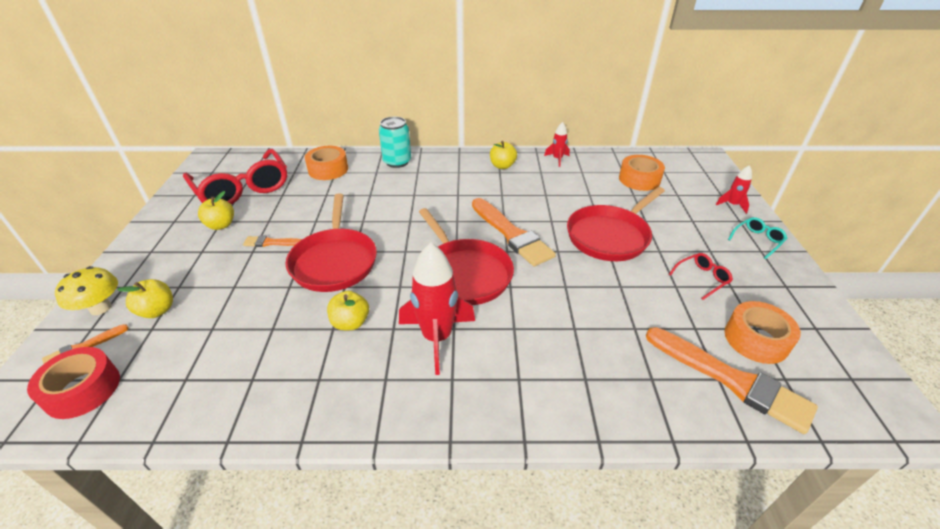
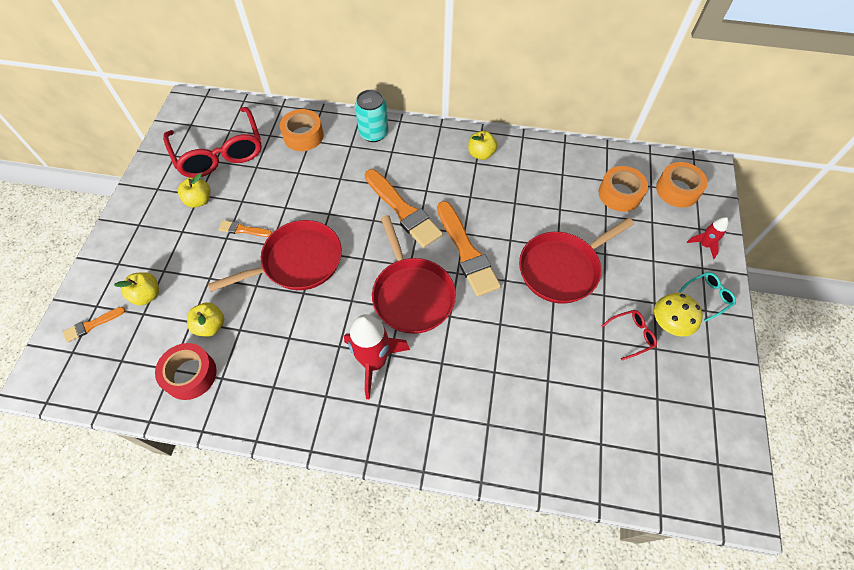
camera: 10 degrees right, 20 degrees up
(83, 389) = (96, 366): red tape -> red tape (190, 375)
(100, 308) = (102, 285): yellow mushroom -> yellow mushroom (668, 324)
(334, 261) = (298, 261): red pan -> red pan turned 120 degrees counterclockwise
(350, 323) = (304, 334): yellow apple -> yellow apple (210, 326)
(557, 159) = (542, 151): red rocket -> none
(731, 380) = (611, 447): orange brush -> orange brush (403, 211)
(756, 339) = (652, 411): orange tape -> orange tape (677, 190)

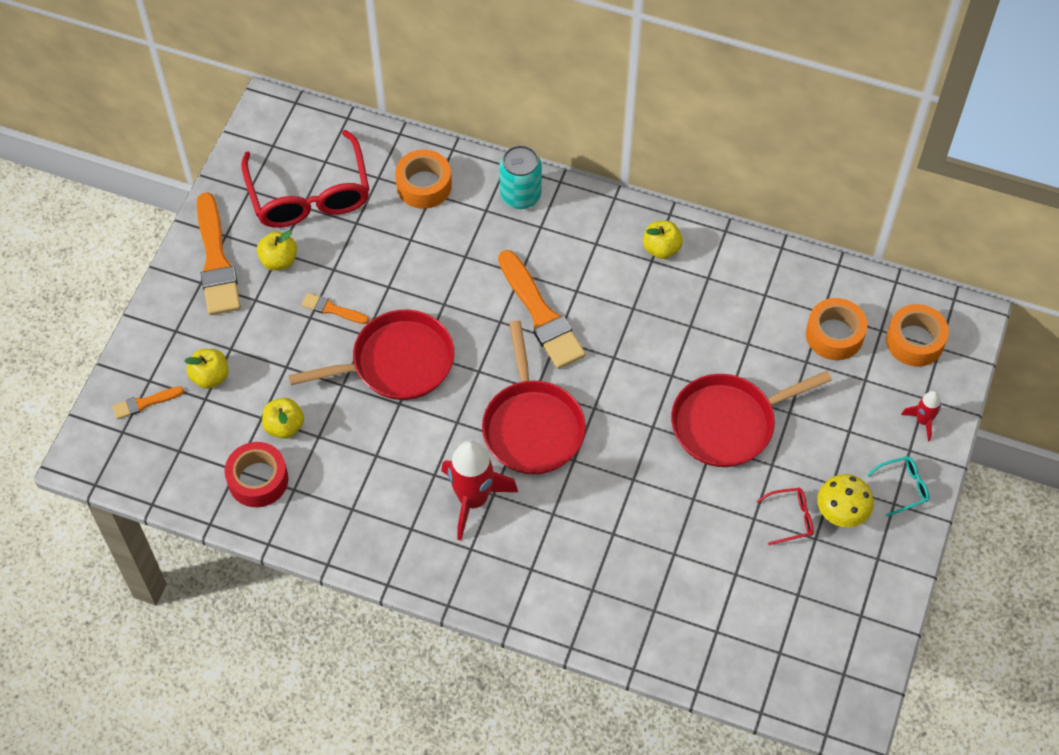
camera: 10 degrees right, 0 degrees up
(467, 252) = (612, 383): orange brush -> orange brush (216, 261)

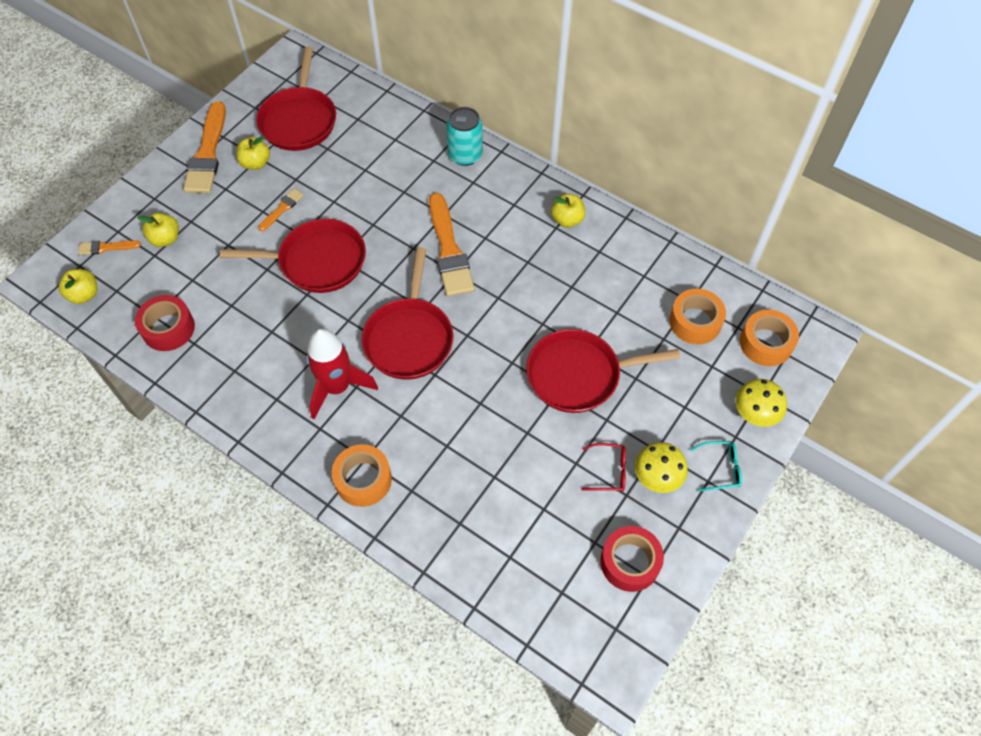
camera: 15 degrees right, 0 degrees up
(284, 426) = (207, 291): yellow apple -> yellow apple (84, 294)
(309, 194) = (299, 120): red glasses -> red pan
(332, 309) = (282, 209): orange brush -> orange brush turned 90 degrees clockwise
(424, 185) = (391, 132): orange tape -> orange tape (363, 479)
(838, 605) = (630, 562): none -> red tape
(923, 421) = (754, 414): red rocket -> yellow mushroom

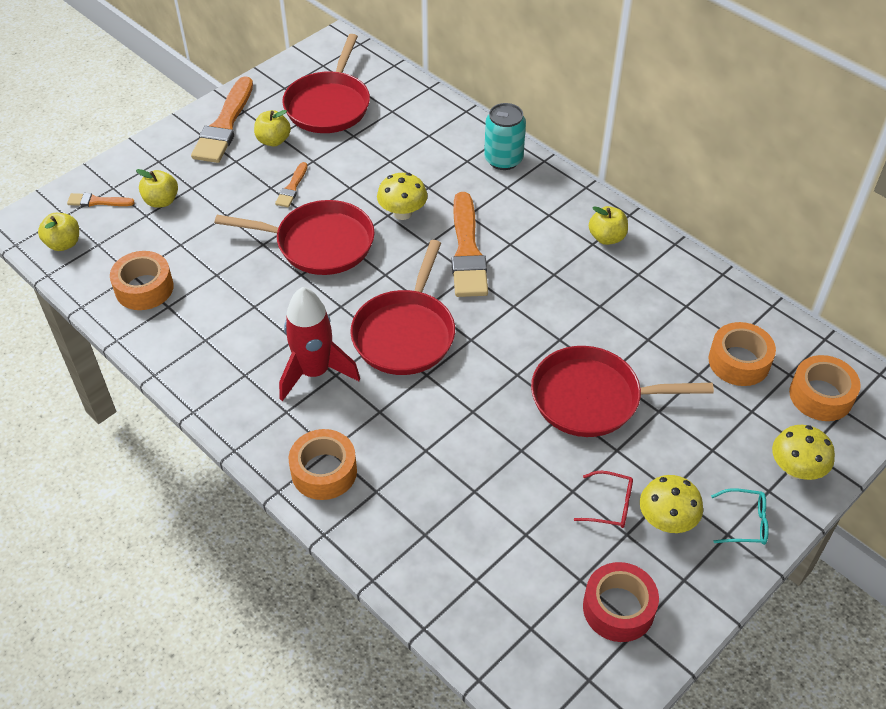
camera: 10 degrees right, 10 degrees down
(168, 328) = (144, 288): red tape -> orange tape
(282, 209) = (292, 188): orange brush -> orange brush turned 150 degrees clockwise
(385, 220) = (402, 213): none -> yellow mushroom

